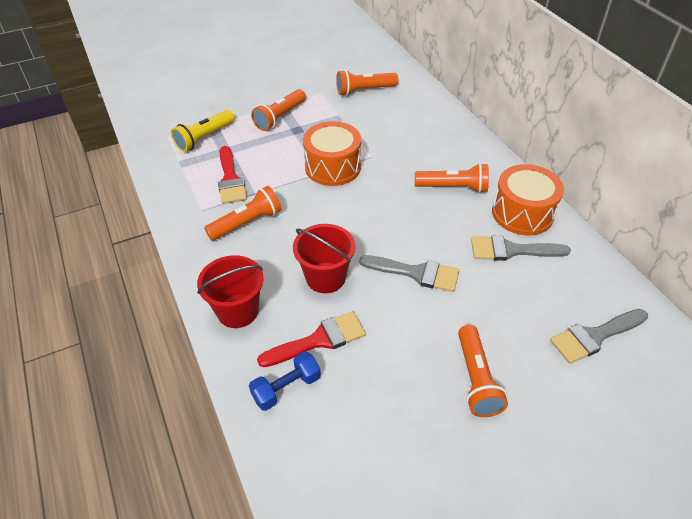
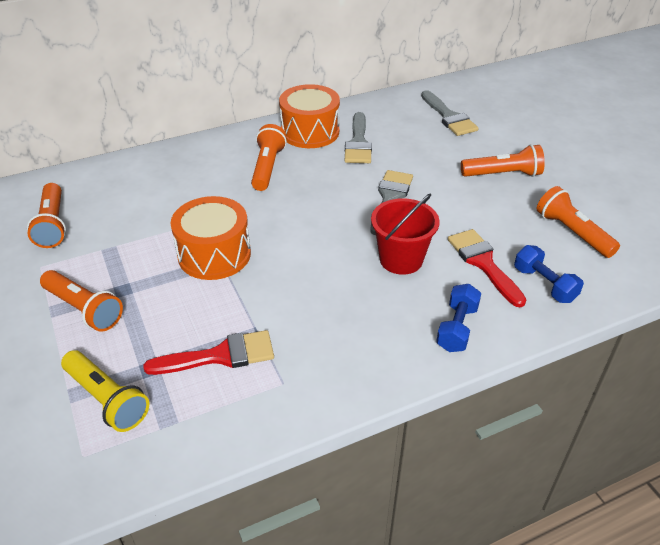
camera: 90 degrees left, 5 degrees down
(238, 311) = (457, 328): red bucket -> blue dumbbell
(247, 223) = (312, 330): orange flashlight -> orange flashlight (572, 232)

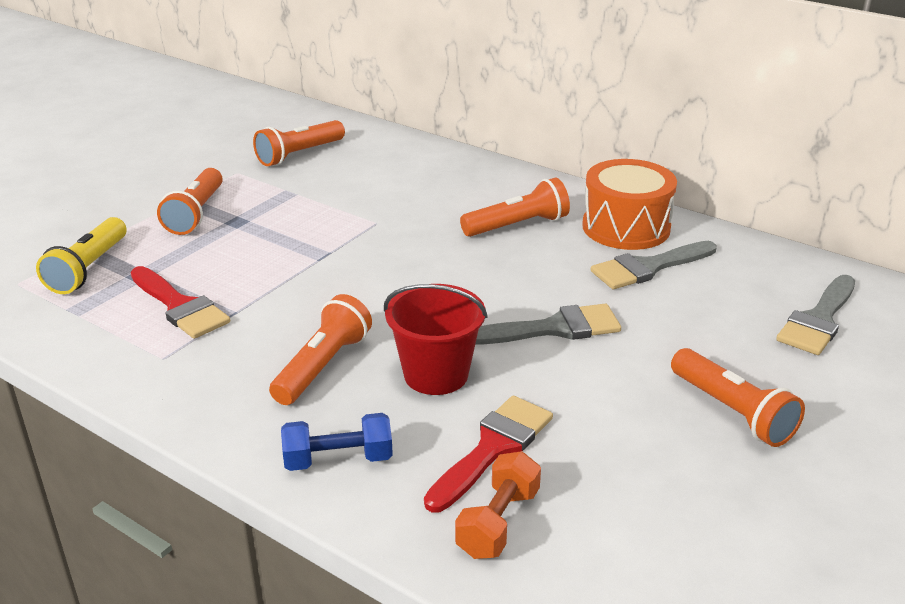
camera: 60 degrees right, 10 degrees down
(214, 254) = (330, 248): orange drum -> none
(544, 284) = (498, 522): blue dumbbell -> orange dumbbell
(572, 232) = (660, 525): orange flashlight -> orange flashlight (323, 366)

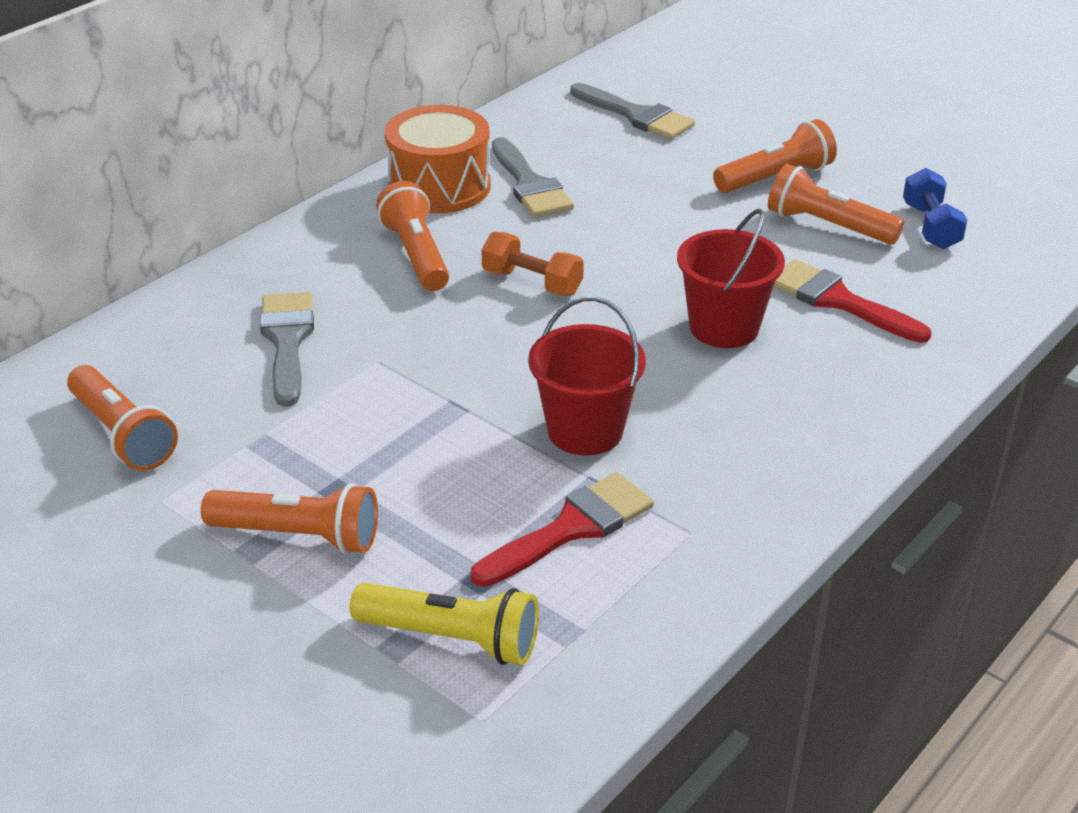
camera: 85 degrees left, 5 degrees up
(290, 308) = (585, 431): none -> red bucket
(323, 366) = (709, 403): orange flashlight -> orange flashlight (827, 226)
(338, 460) = (867, 391): blue dumbbell -> blue dumbbell (931, 226)
(498, 522) = (935, 305): orange dumbbell -> orange dumbbell (532, 282)
(554, 328) = (642, 251): grey brush -> grey brush (287, 341)

